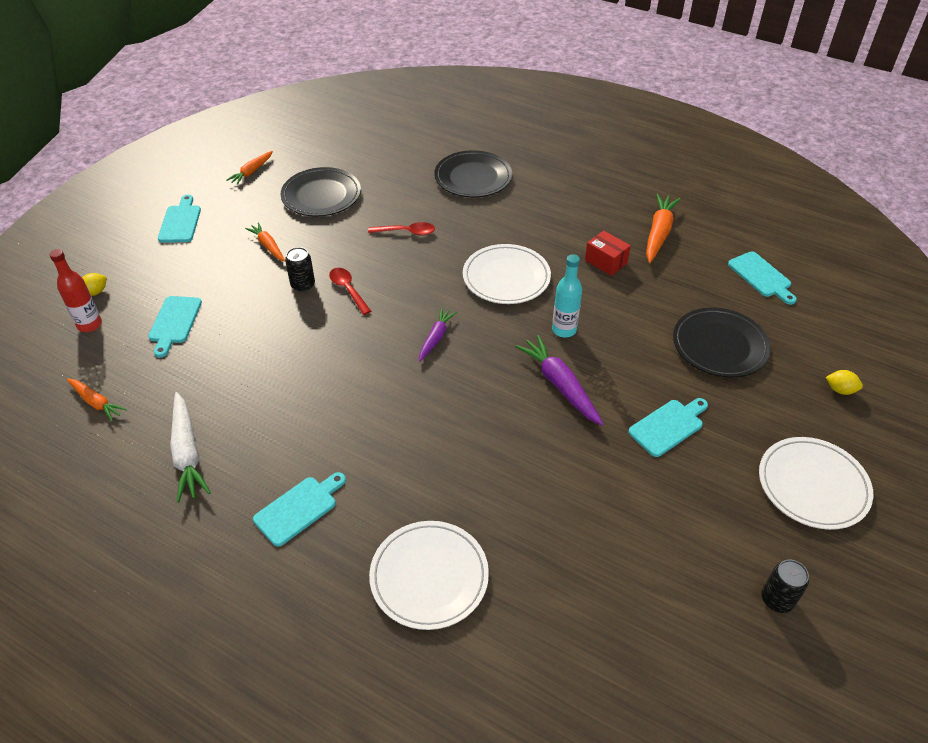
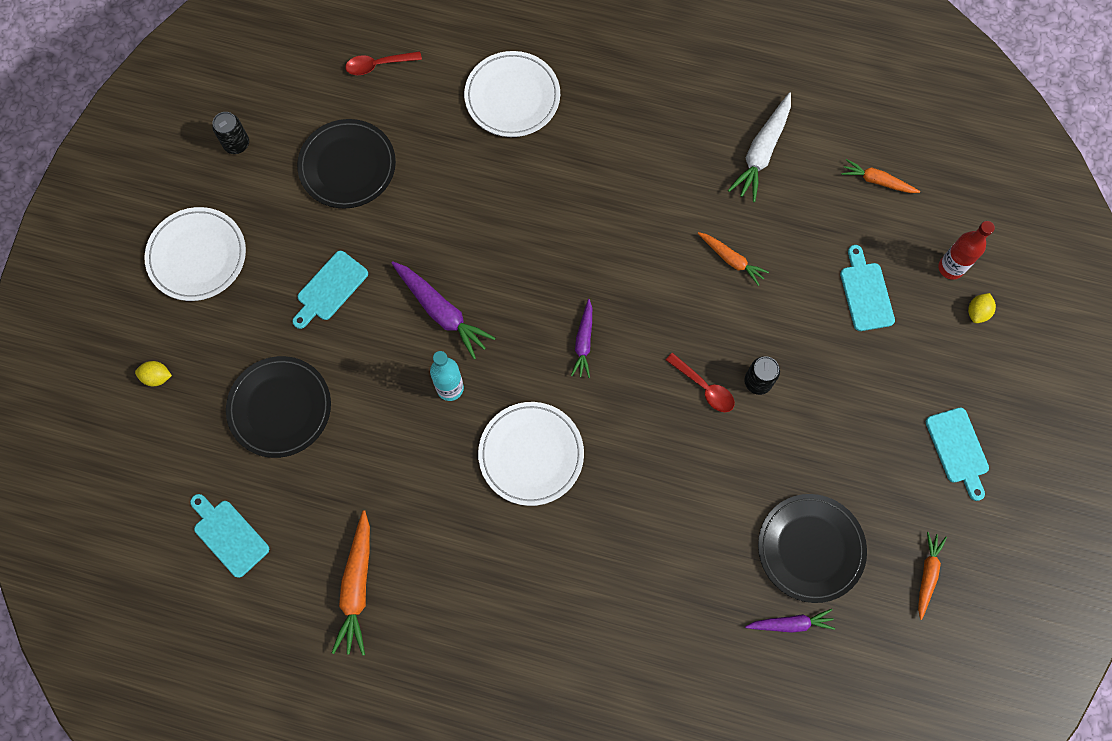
camera: 165 degrees right, 25 degrees up
(187, 453) = (761, 152): white carrot -> white carrot turned 120 degrees counterclockwise
(268, 246) = (829, 435): orange carrot -> orange carrot (731, 260)
(299, 508) = (639, 126): turquoise cutting board -> none
(356, 167) = (790, 623): none -> purple carrot
(406, 232) = (674, 504): red spoon -> red spoon (378, 65)
(473, 177) = (623, 644): black plate -> black plate (347, 166)
(606, 261) = (418, 513): red box -> none

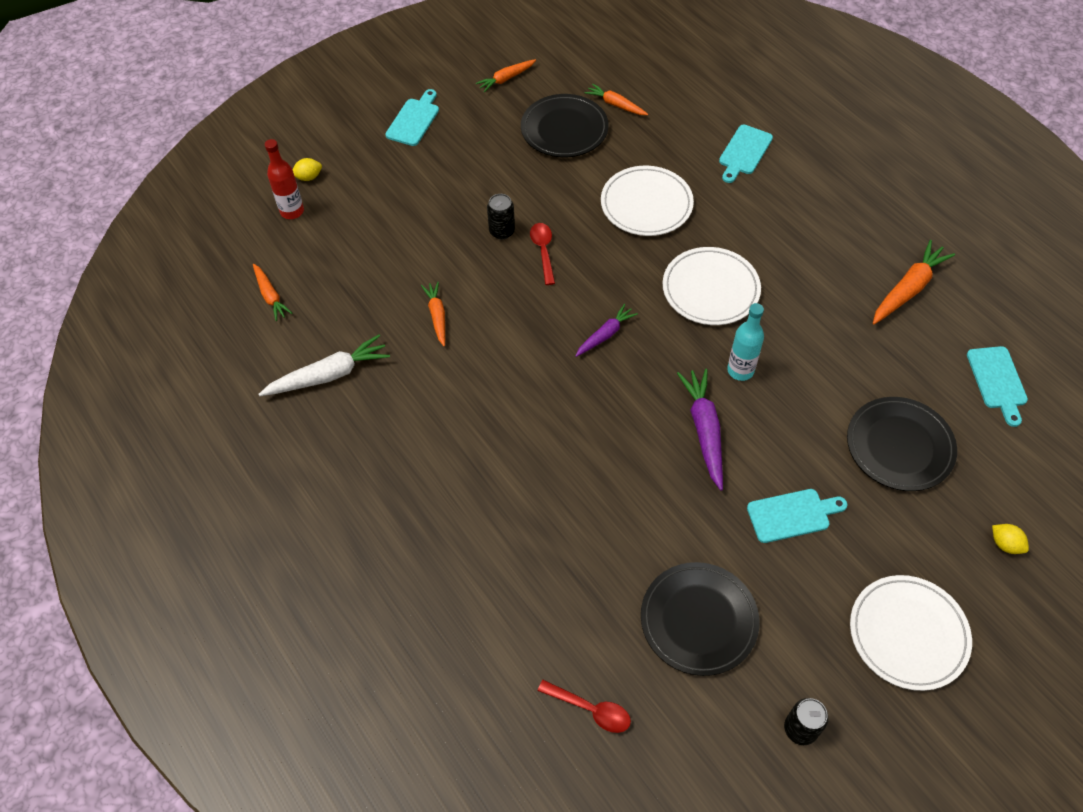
camera: 140 degrees left, 15 degrees down
(512, 97) = (487, 575): white plate -> white plate (646, 204)
(790, 623) = (615, 105): purple carrot -> orange carrot
(866, 293) = (367, 234): turquoise cutting board -> turquoise cutting board (744, 152)

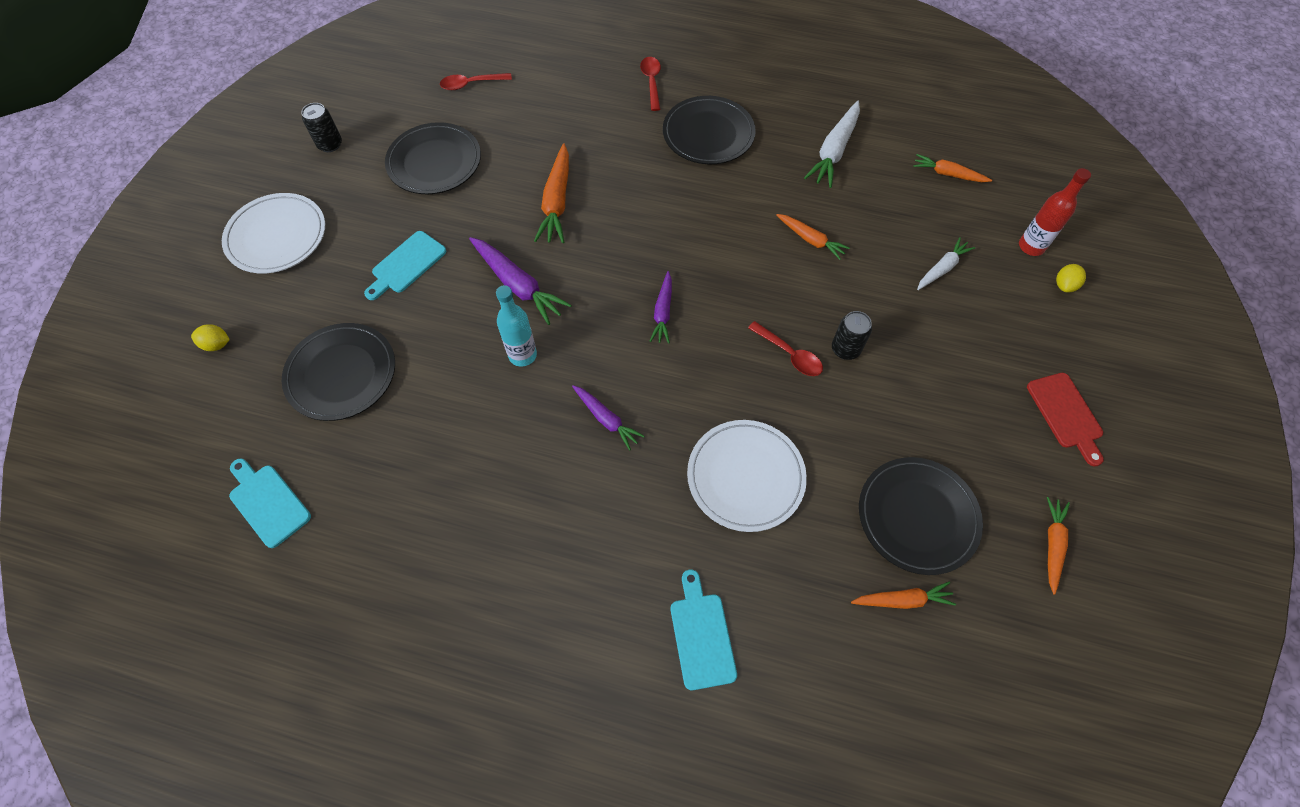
camera: 140 degrees right, 5 degrees up
(371, 237) = (942, 268): none -> white carrot
(403, 568) = (651, 82): none -> red spoon
(413, 467) = (708, 134): none -> black plate
(414, 120) = (1066, 414): turquoise cutting board -> red cutting board
(710, 289) = (606, 419): white plate -> purple carrot
(908, 289) = (405, 558): orange carrot -> orange carrot (556, 202)

